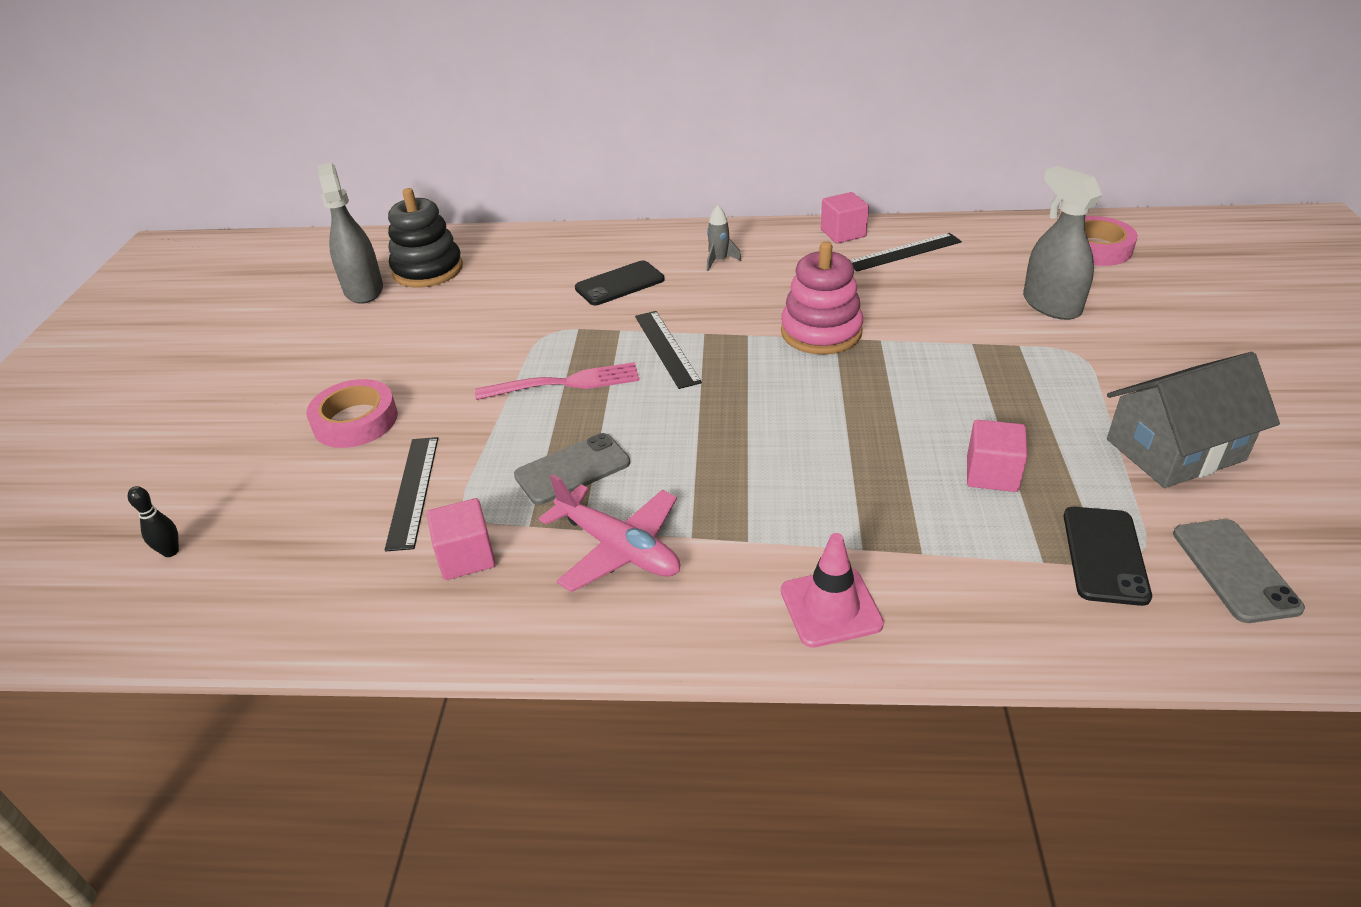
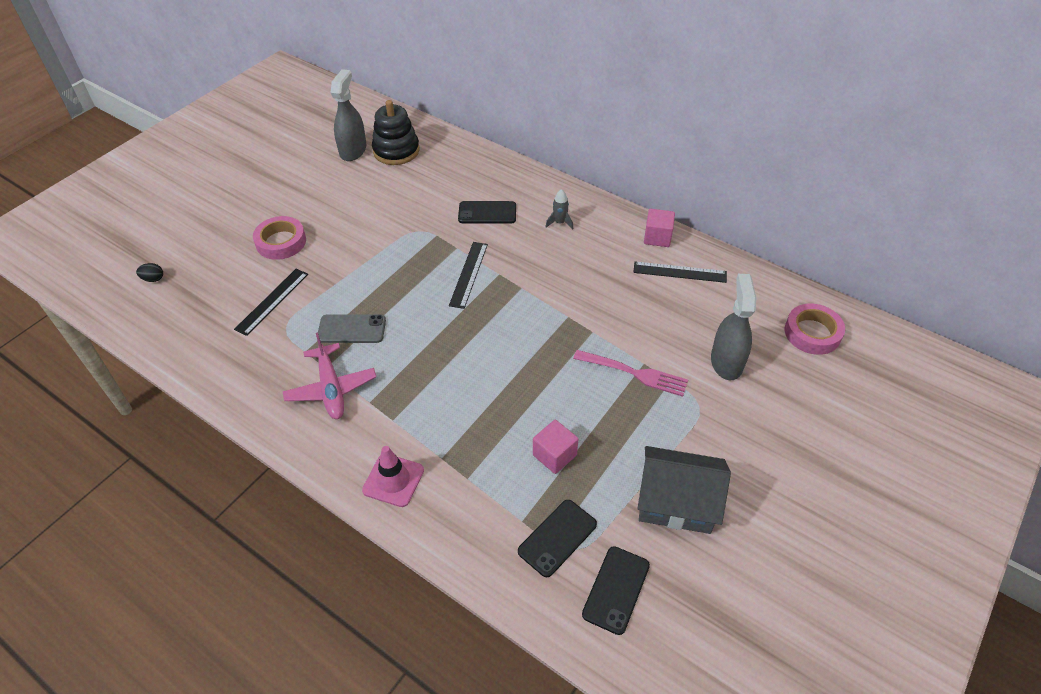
camera: 30 degrees right, 10 degrees up
(171, 552) = (153, 279): black bowling pin -> black egg
(466, 557) = (264, 353): pink cube -> none
(564, 383) = (395, 270): pink fork -> pink fork (633, 373)
(821, 332) = (564, 308): pink stacking toy -> none
(1234, 570) = (616, 589): grey phone -> black phone

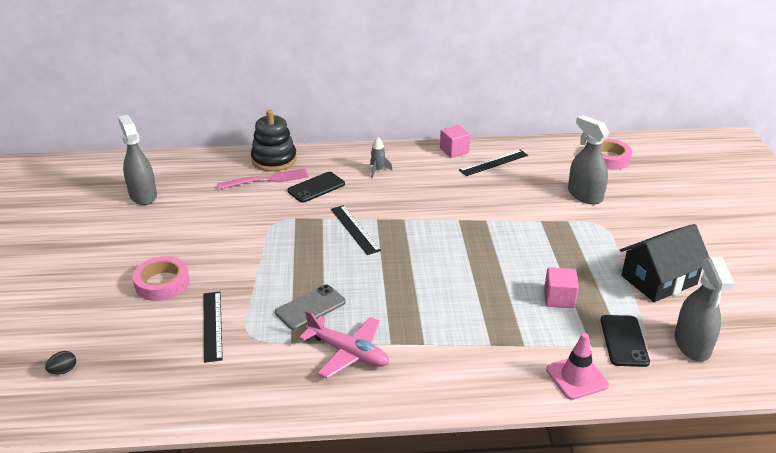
camera: 40 degrees left, 15 degrees down
(393, 480) = (477, 378): pink traffic cone -> pink traffic cone (576, 377)
(396, 151) = (184, 180): black stacking toy -> black stacking toy (274, 160)
(616, 589) = (692, 345): black phone -> grey spray bottle
(633, 373) = (542, 228): pink fork -> pink fork (266, 180)
(676, 502) = (659, 280): grey house -> black house

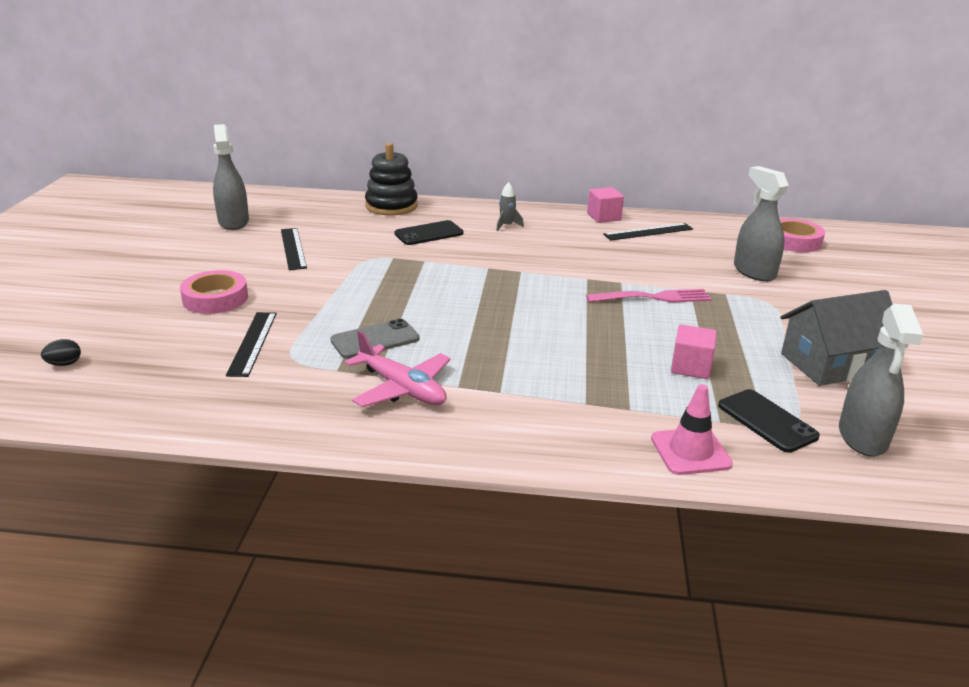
camera: 10 degrees right, 5 degrees down
(266, 180) = (375, 222): pink fork -> pink fork (652, 298)
(354, 229) = (458, 274): black ruler -> black ruler (293, 248)
(624, 341) = (767, 421): black phone -> black phone turned 45 degrees counterclockwise
(659, 280) = (831, 364): black house -> grey house

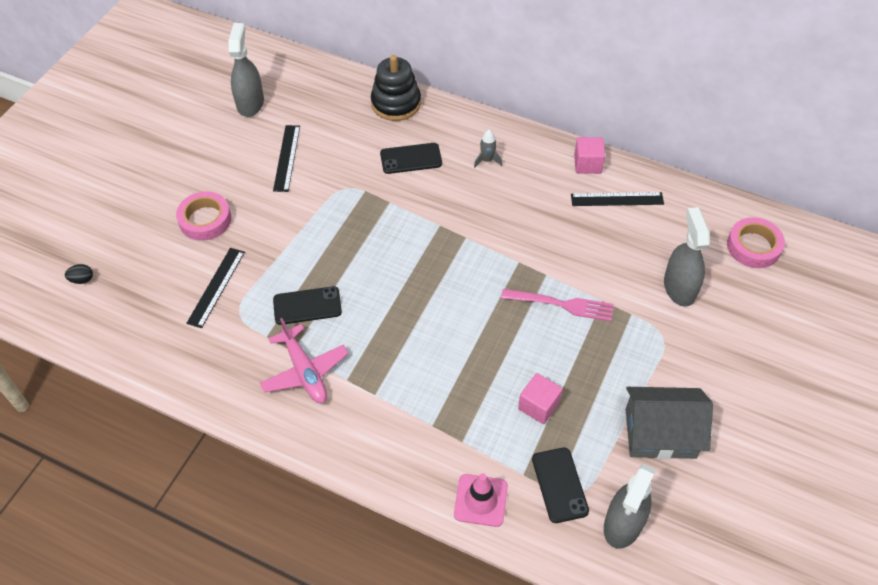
camera: 20 degrees right, 25 degrees up
(375, 340) = (307, 306): grey phone -> black phone

